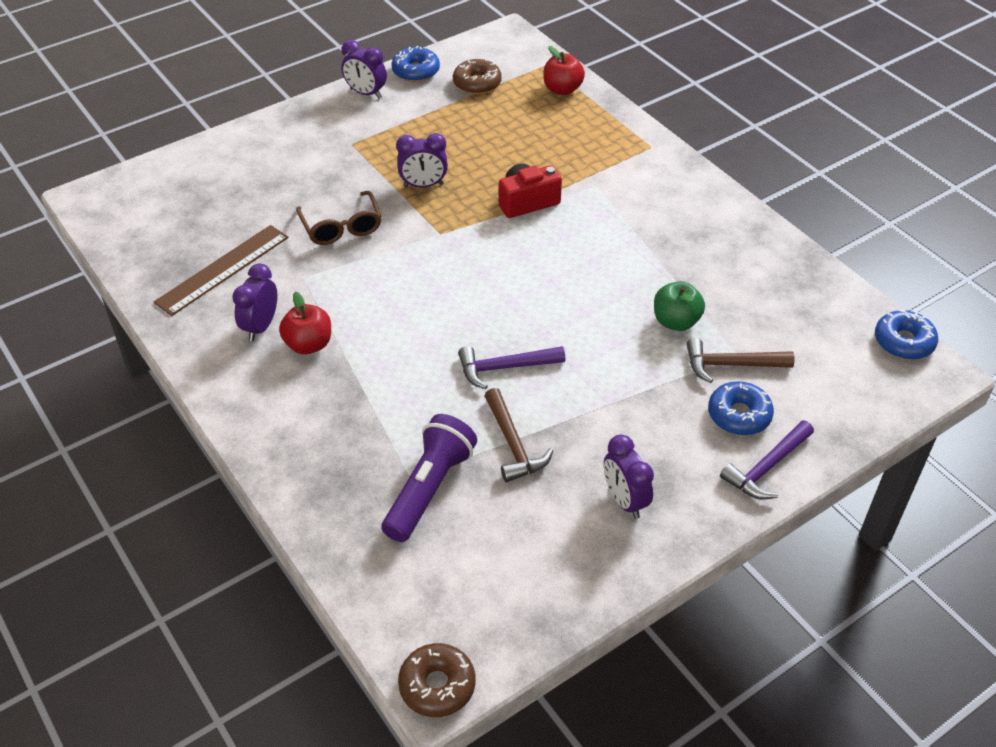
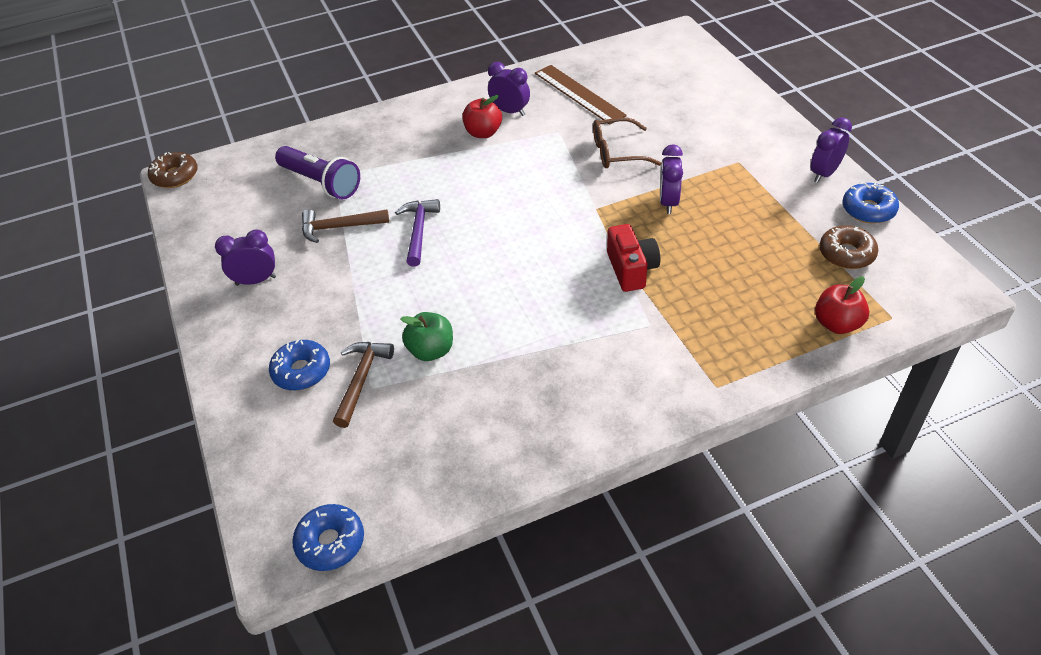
camera: 105 degrees right, 0 degrees up
(767, 467) = (238, 376): purple hammer -> none

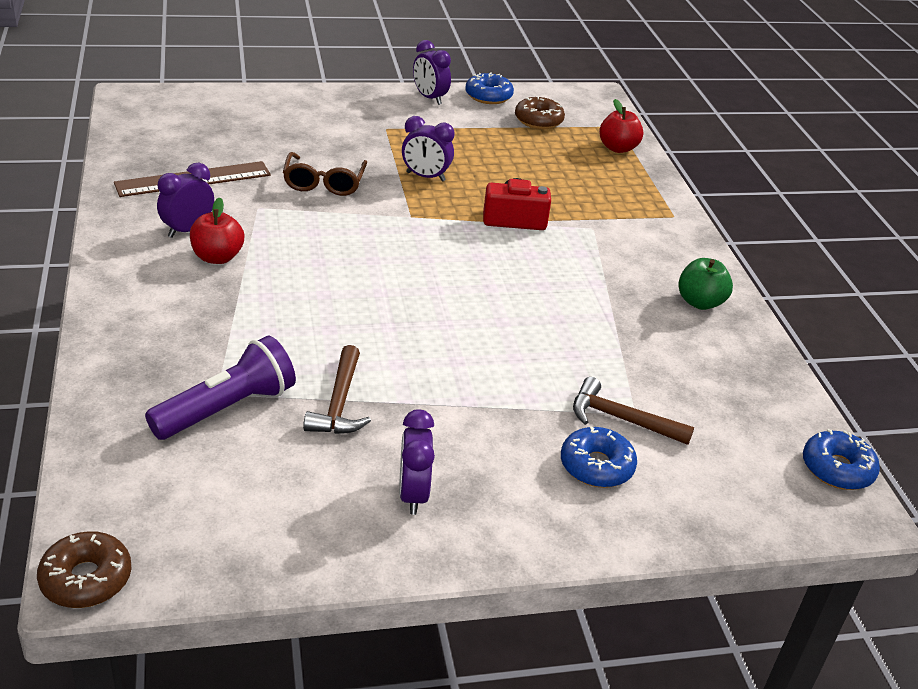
camera: 85 degrees left, 10 degrees down
(419, 231) = (384, 338): purple hammer -> none
(431, 350) = (590, 362): green apple -> green apple (700, 302)

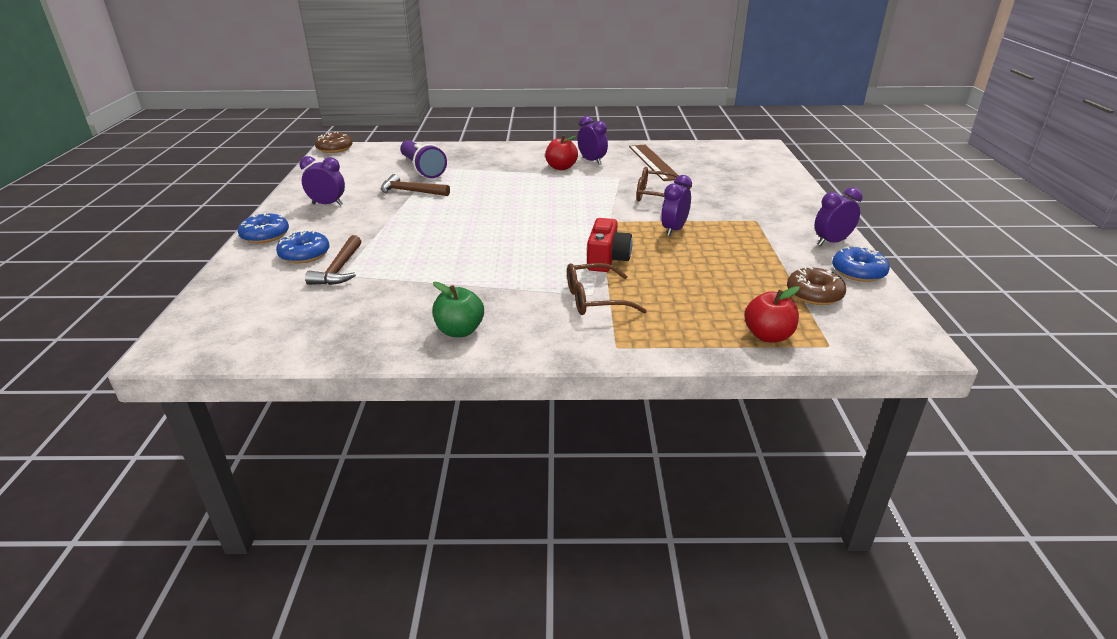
camera: 105 degrees right, 5 degrees down
(601, 227) = (594, 299): none -> brown glasses
(621, 419) = (339, 269): brown hammer -> brown hammer turned 150 degrees clockwise
(837, 469) = (216, 351): blue donut -> blue donut (265, 235)

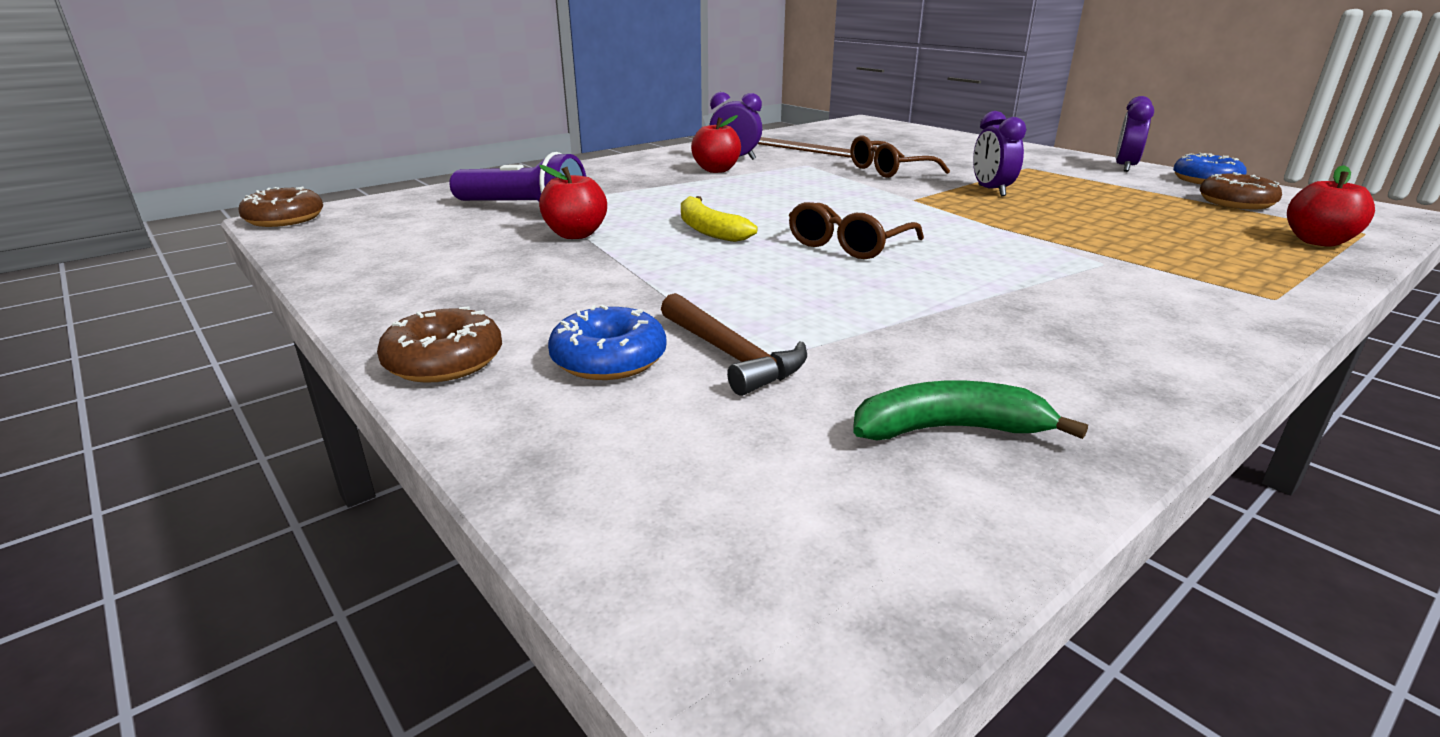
camera: 40 degrees left, 5 degrees down
(265, 235) = (444, 361): blue donut -> brown donut
(327, 204) = (464, 284): purple clock -> none
(335, 325) = (950, 429): none -> green banana
(411, 191) = (576, 234): brown hammer -> red apple
(460, 331) = (1113, 355): green apple -> none
(466, 207) = (708, 230): none -> yellow banana
(594, 299) = (1121, 266): brown glasses -> brown glasses (848, 245)
(607, 259) = (1016, 230): red camera -> none

